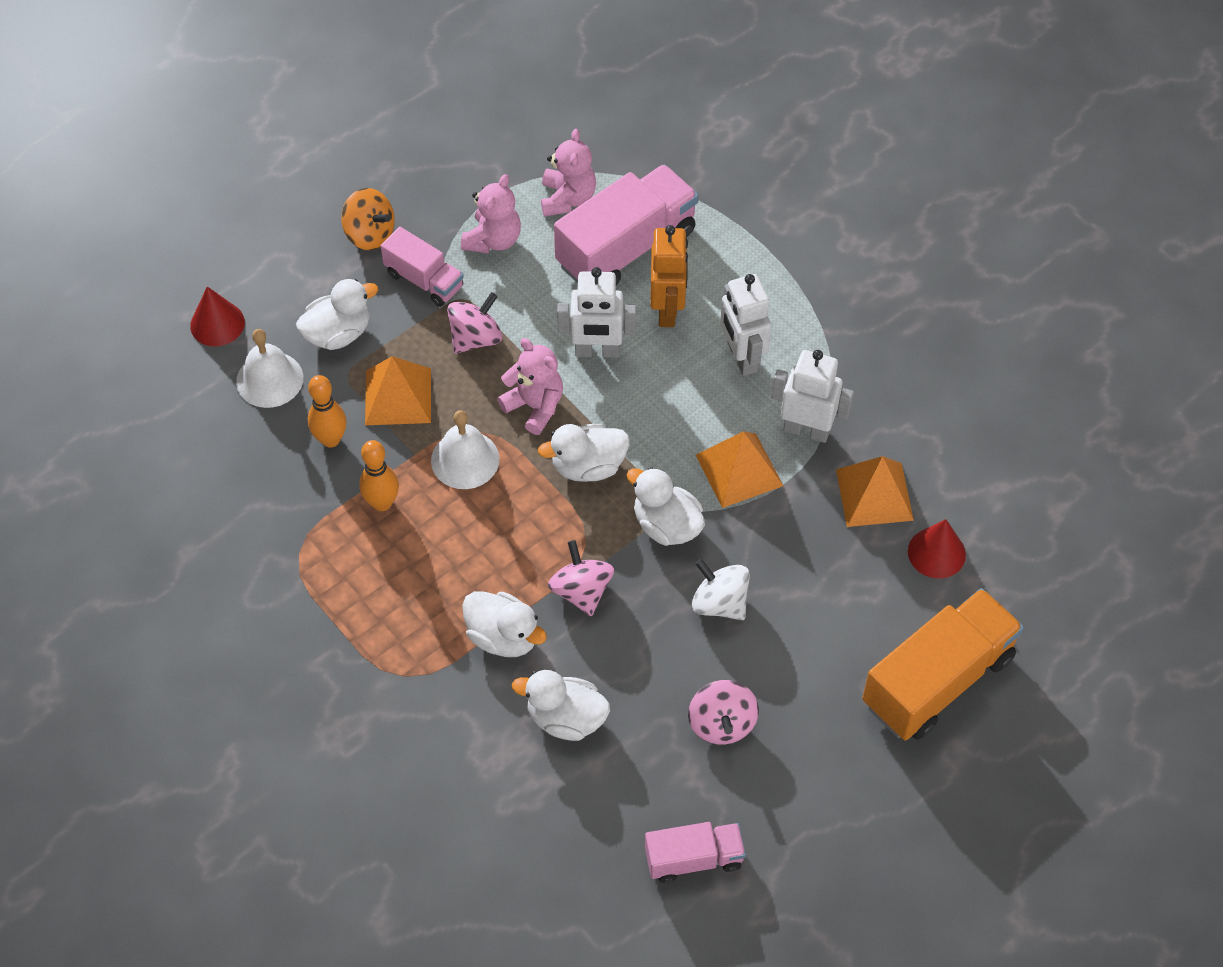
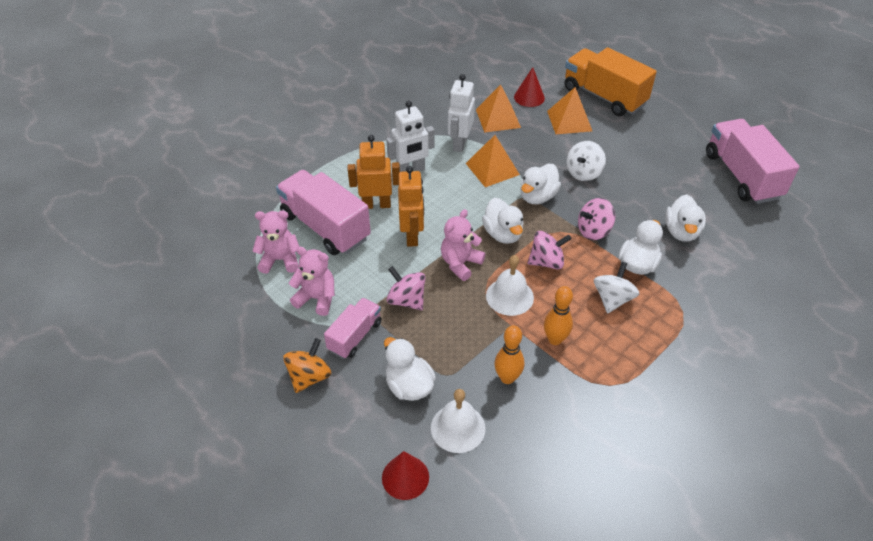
camera: 95 degrees left, 10 degrees down
(398, 396) = (463, 340): orange pyramid -> orange pyramid (569, 121)
(441, 588) = (612, 299): none -> white spinning top
(597, 351) = (412, 236): white robot -> orange robot
(694, 859) = (742, 176): pink truck -> pink truck, size x1.79
(722, 723) = (658, 169): pink spinning top -> pink spinning top (546, 262)

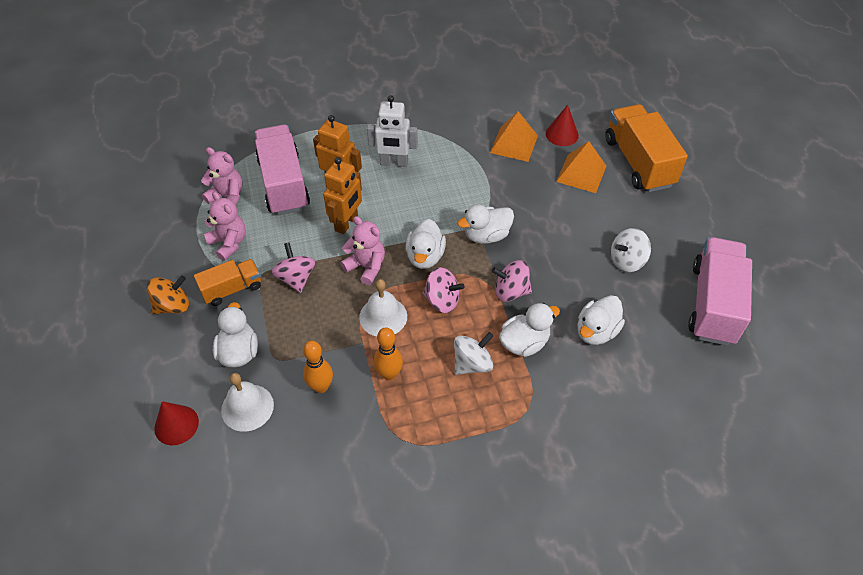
camera: 30 degrees right, 5 degrees up
(355, 336) = (232, 289): pink truck -> orange truck
(460, 143) = (458, 154): white robot -> none
(460, 263) = (366, 267): pink teddy bear -> pink teddy bear turned 60 degrees clockwise
(492, 169) = (467, 191): orange pyramid -> none
(583, 173) = (550, 231): white spinning top -> white spinning top (627, 261)

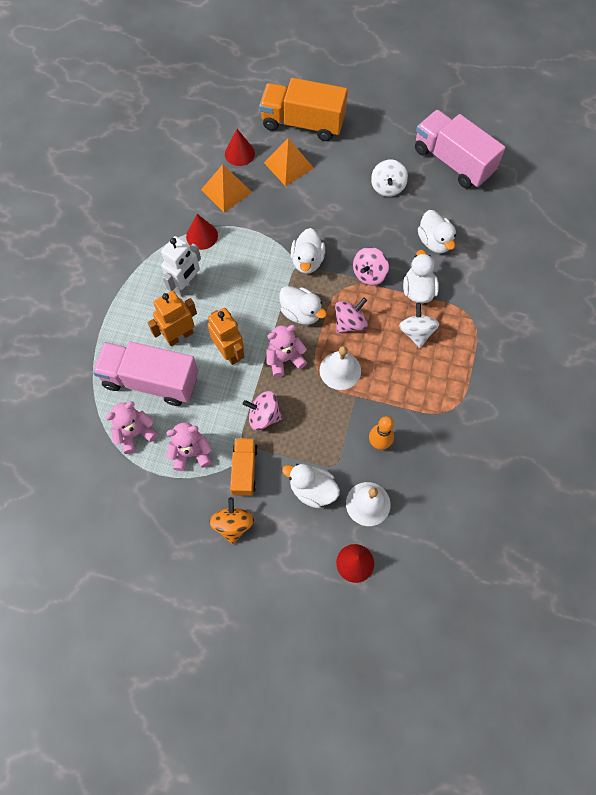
camera: 60 degrees left, 15 degrees up
(389, 374) = (394, 391): orange bowling pin -> none
(452, 149) = (202, 236): none -> red cone

